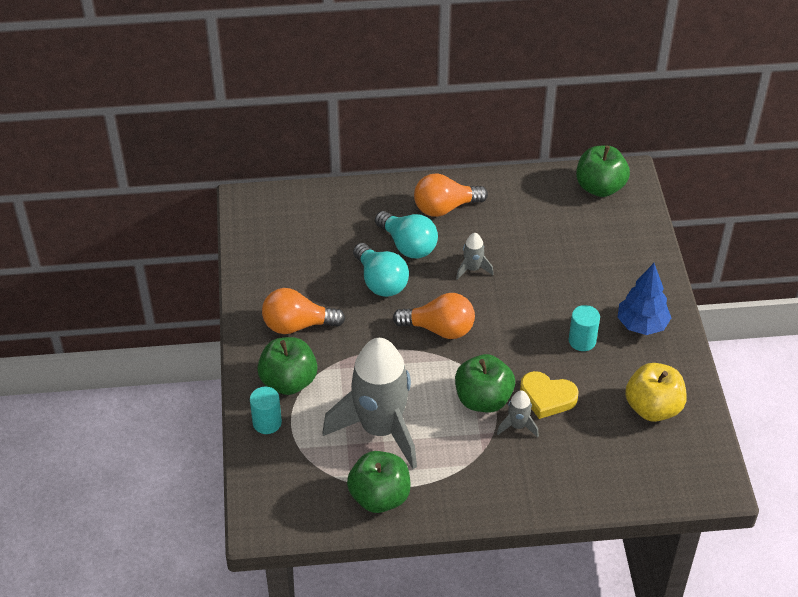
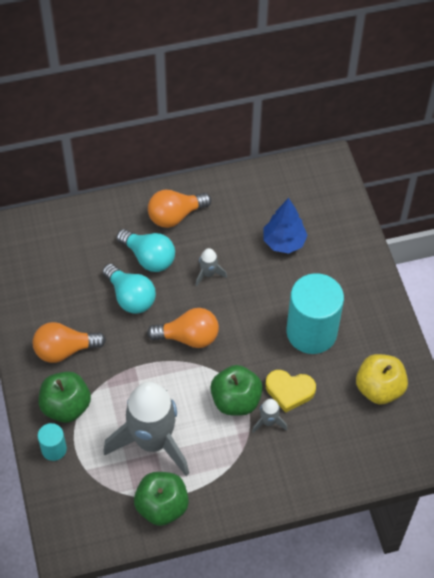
camera: 10 degrees left, 10 degrees up
(582, 341) = (311, 332): turquoise cylinder -> turquoise cylinder, size x2.14
(600, 187) = (306, 178): green apple -> none
(641, 325) = (359, 310): blue tree -> blue tree (284, 242)

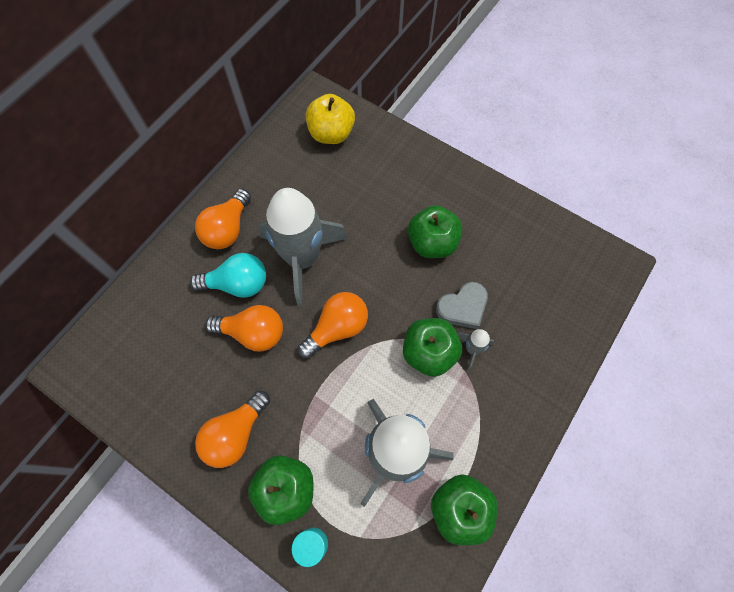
camera: 40 degrees left, 10 degrees up
(130, 297) = (253, 333): turquoise light bulb -> orange light bulb
(208, 274) = (303, 258): grey rocket -> grey rocket, size x2.47
(284, 242) = (340, 185): blue tree -> none
(289, 391) = (462, 307): yellow heart -> grey heart
(311, 332) = (432, 243): turquoise cylinder -> green apple
(379, 388) = (526, 248): yellow apple -> yellow apple (331, 134)

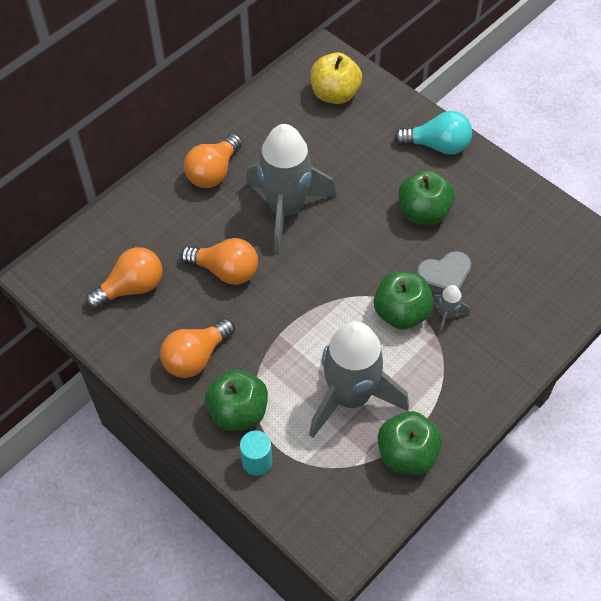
camera: 10 degrees right, 10 degrees down
(237, 284) = (216, 224): turquoise light bulb -> turquoise light bulb (437, 145)
(337, 328) = (311, 278): orange light bulb -> orange light bulb (131, 287)

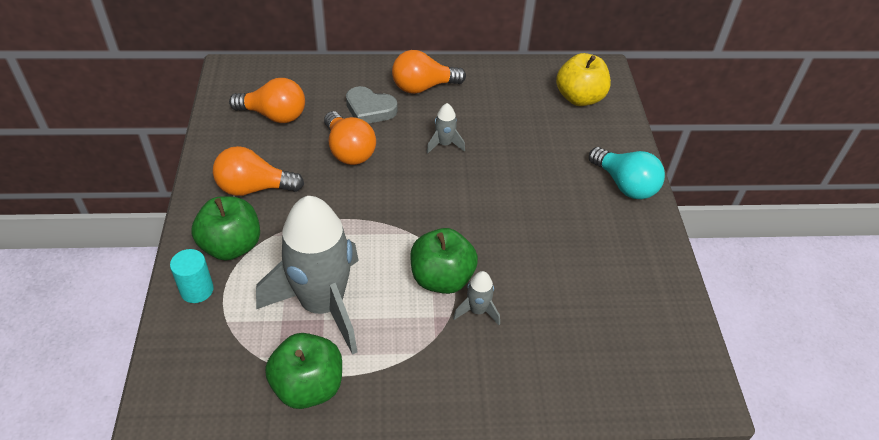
camera: 40 degrees right, 10 degrees down
(286, 209) = (444, 144): grey rocket -> grey rocket, size x0.40
(423, 212) = (553, 222): green apple -> none
(444, 276) = (512, 280): grey heart -> grey heart (370, 109)

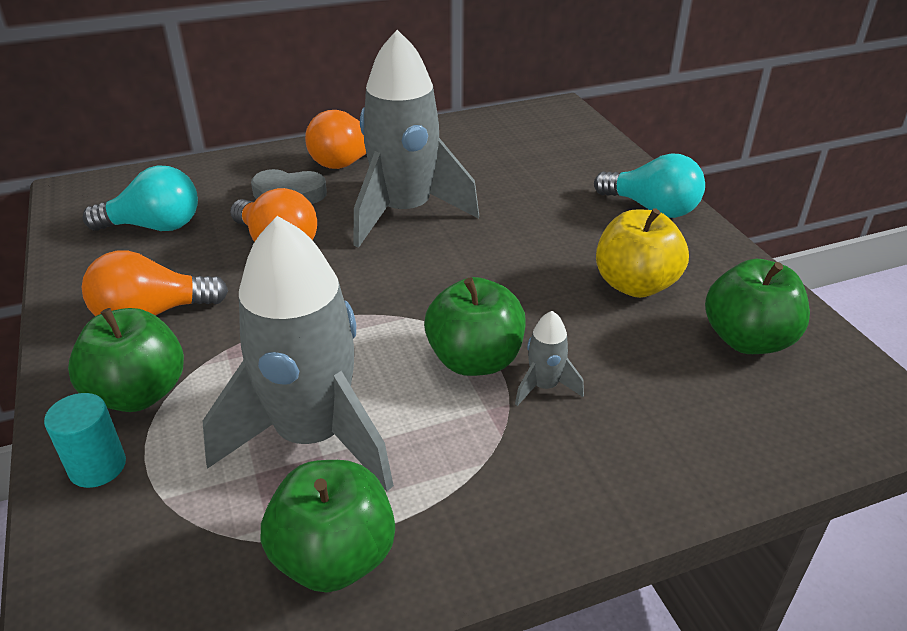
camera: 15 degrees left, 10 degrees down
(274, 115) = (155, 226): orange light bulb -> turquoise light bulb
(444, 144) = (405, 212): grey rocket -> grey rocket, size x2.47
(579, 98) = (548, 138): yellow apple -> yellow apple (635, 285)
(632, 313) = (747, 340): none -> green apple

